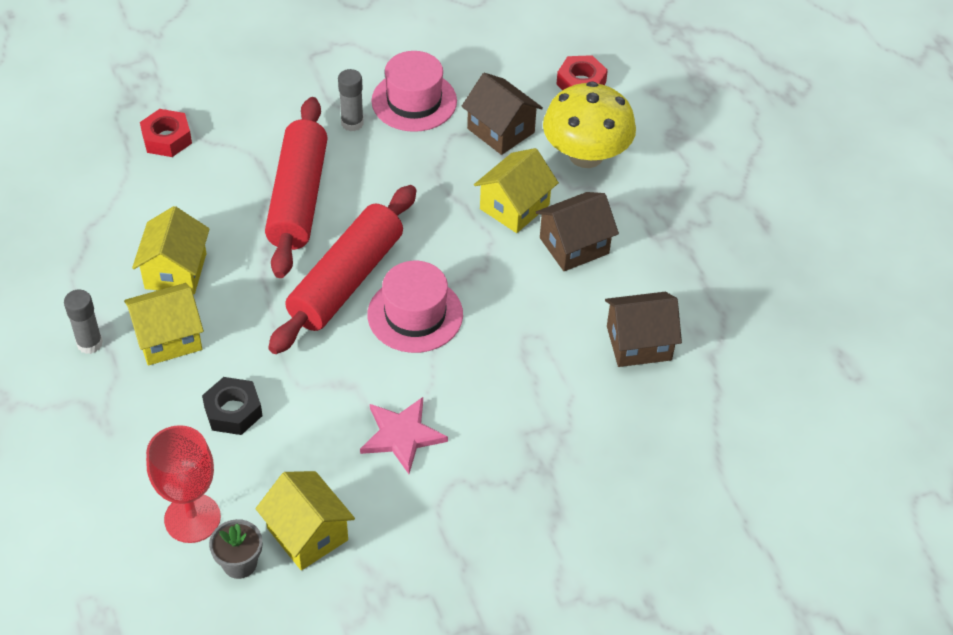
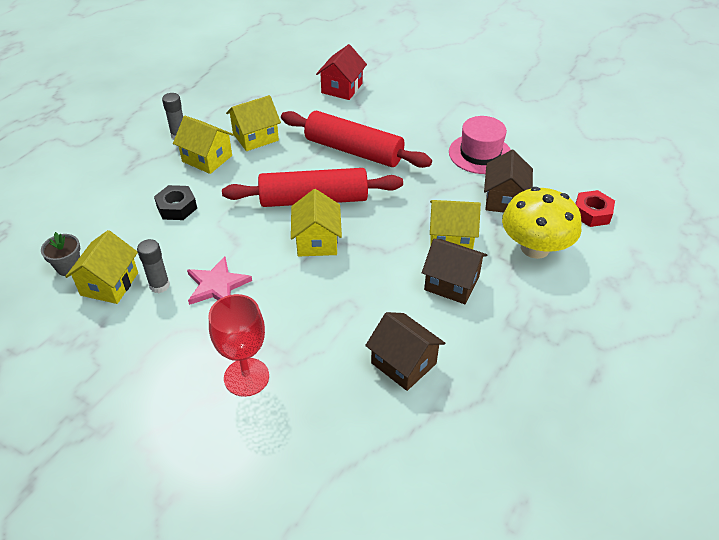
camera: 55 degrees right, 5 degrees down
(167, 139) = (342, 88): red nut -> red house
(192, 518) = (88, 232): red goblet -> red goblet (246, 377)
(298, 198) = (354, 150): red rolling pin -> red rolling pin turned 60 degrees clockwise
(352, 123) = (433, 140): grey glue stick -> grey glue stick (159, 285)
(415, 314) = (317, 241): pink hat -> yellow house

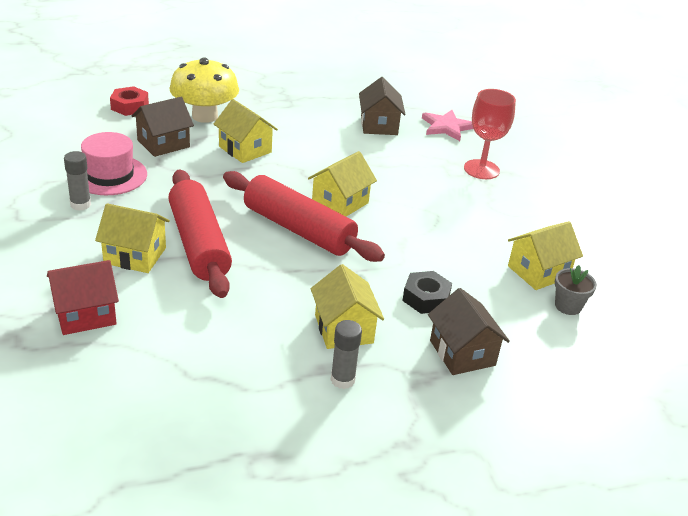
camera: 140 degrees left, 10 degrees down
(159, 285) = (497, 247): grey glue stick -> grey glue stick (80, 205)
(217, 285) = (451, 222): pink star -> pink star (446, 127)
(255, 137) = (265, 320): yellow house -> yellow house (135, 255)
(451, 283) = (289, 133): brown house -> brown house (462, 353)

